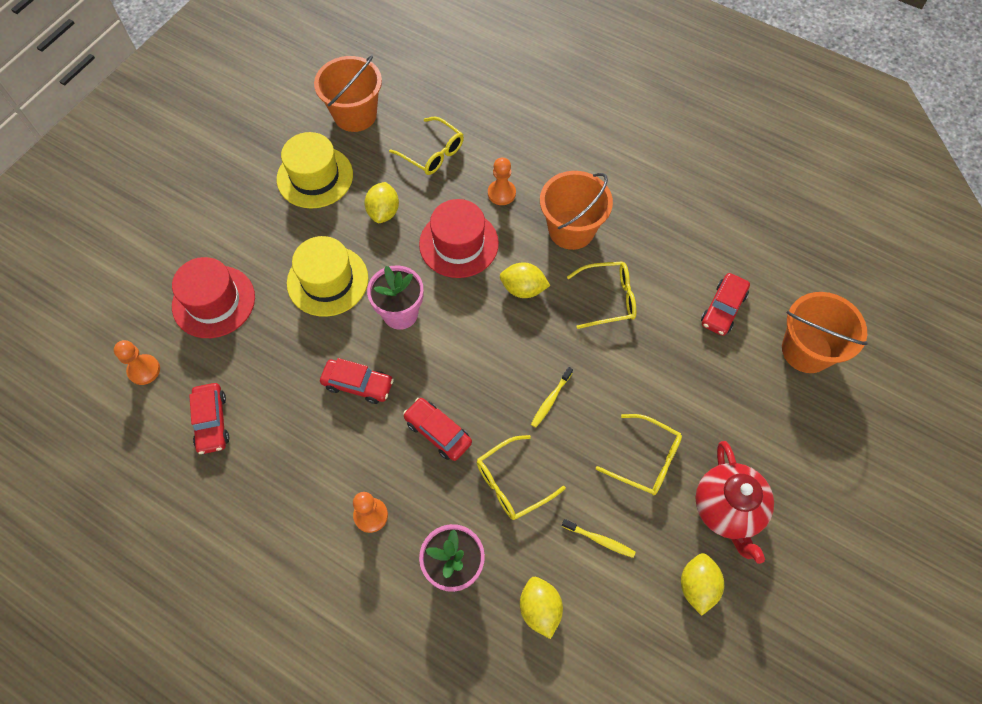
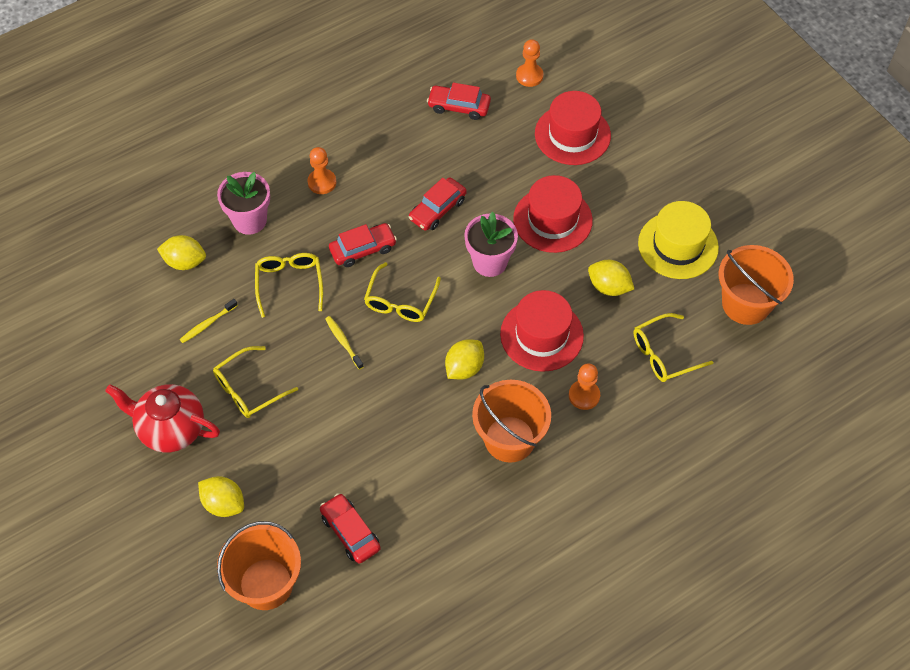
camera: 115 degrees right, 5 degrees down
(327, 281) = (552, 220): yellow hat -> red hat
(608, 298) = (416, 435): yellow glasses -> yellow glasses (400, 301)
(697, 586) = (130, 374): yellow lemon -> yellow lemon (224, 504)

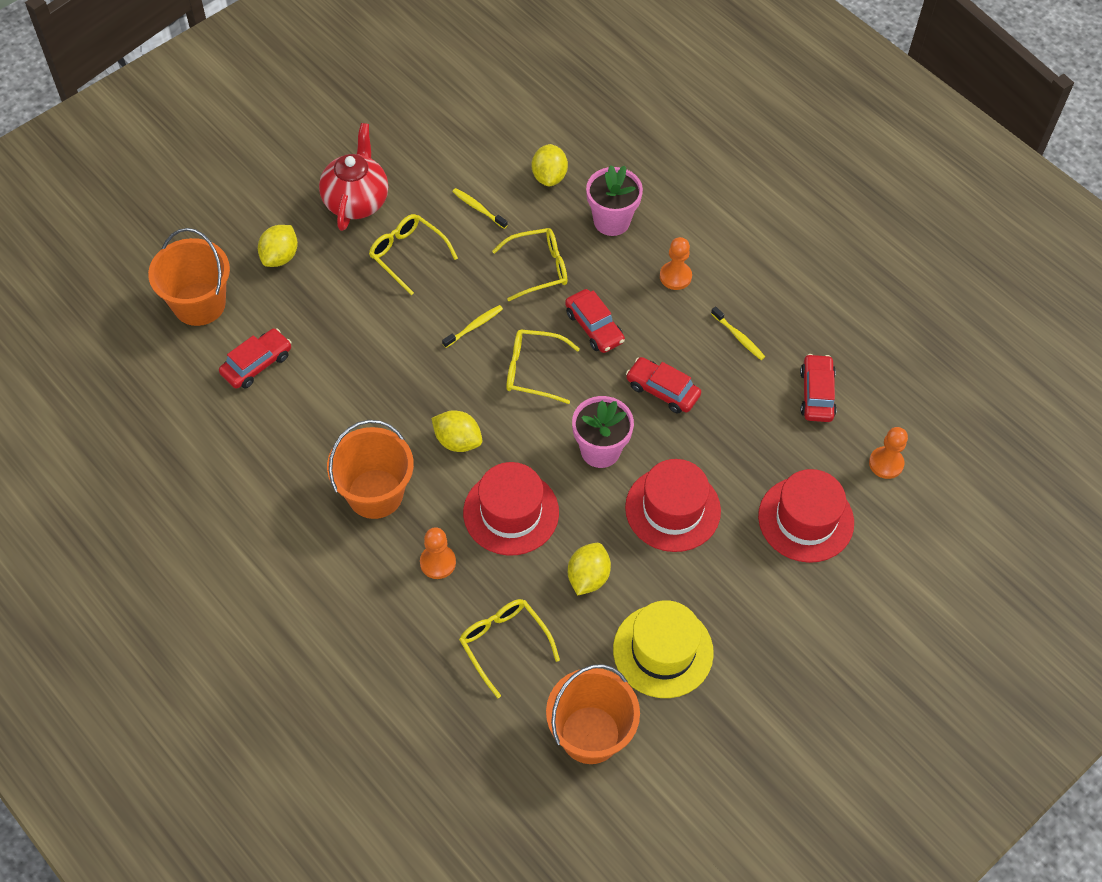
camera: 80 degrees right, 0 degrees up
(394, 148) = (738, 337): none -> yellow toothbrush

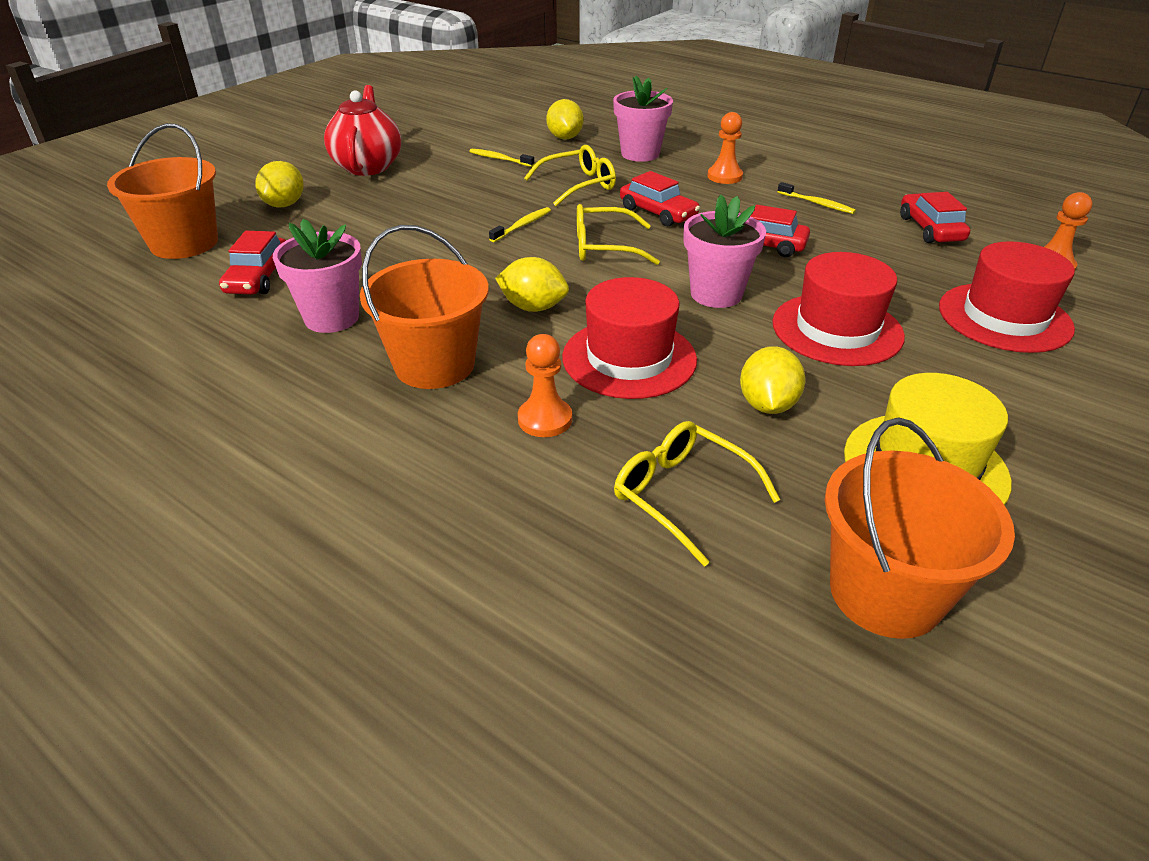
camera: 10 degrees left, 20 degrees down
(257, 364) = (258, 278): red car -> red car turned 150 degrees clockwise
(309, 426) = (332, 318): none -> pink flower pot
(407, 255) = (432, 190): yellow glasses -> none

